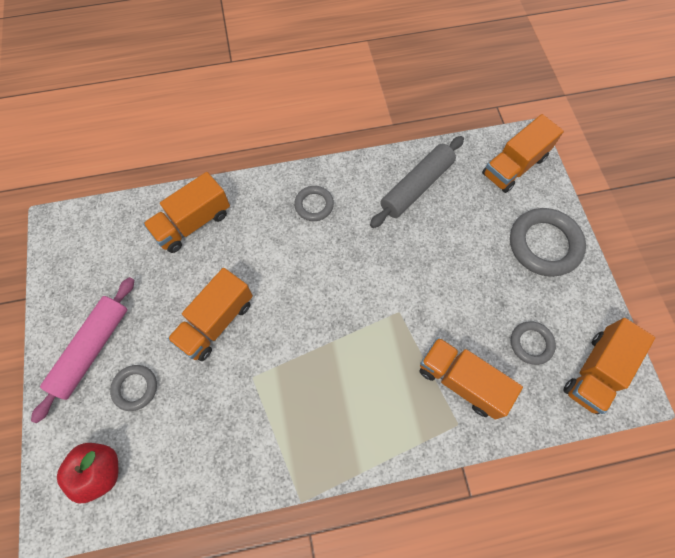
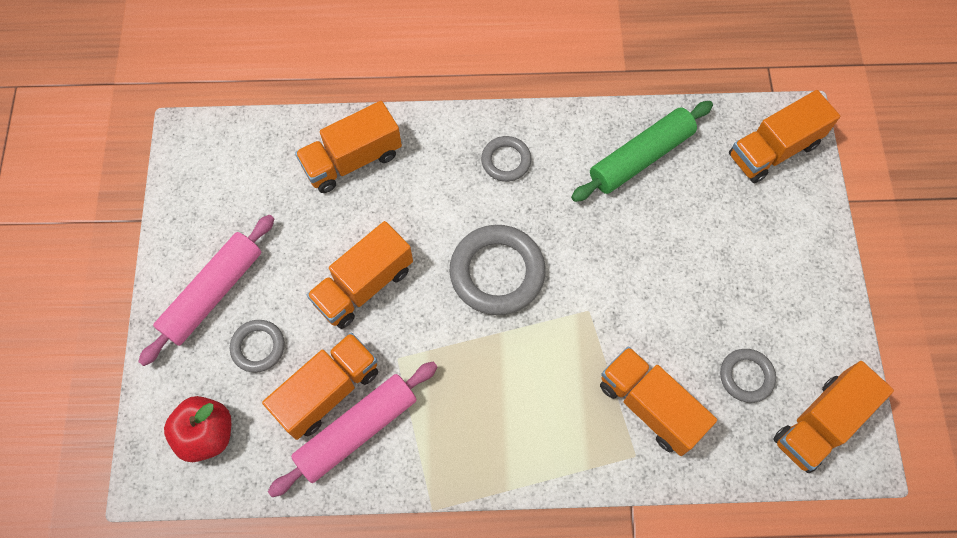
camera: 10 degrees right, 0 degrees up
(198, 415) = (328, 391): none -> orange truck
(228, 445) = (357, 431): none -> pink rolling pin
(417, 187) = (641, 158): grey rolling pin -> green rolling pin
(544, 244) = (790, 257): grey ring -> grey ring (497, 272)

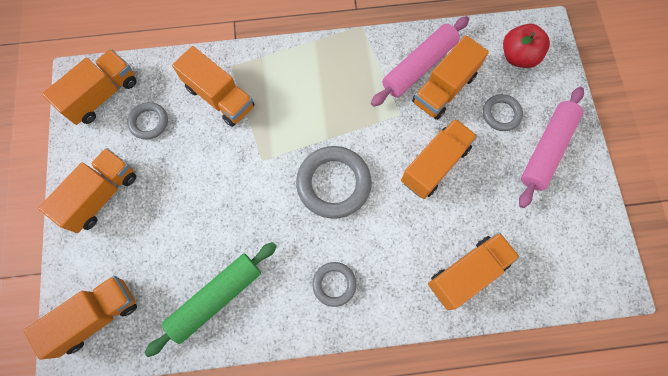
camera: 175 degrees right, 5 degrees up
(794, 282) = (101, 195): none -> orange truck

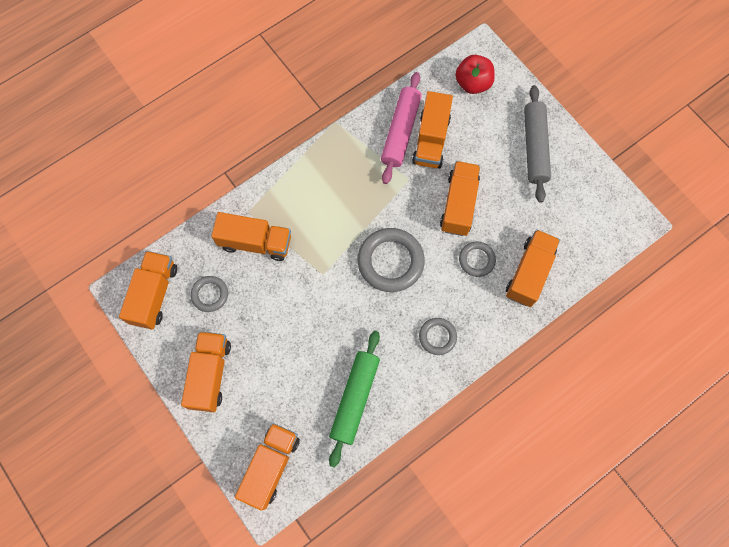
camera: 30 degrees left, 0 degrees up
(501, 114) = (485, 137): grey ring -> grey ring (476, 260)
(547, 150) = (535, 147): pink rolling pin -> grey rolling pin

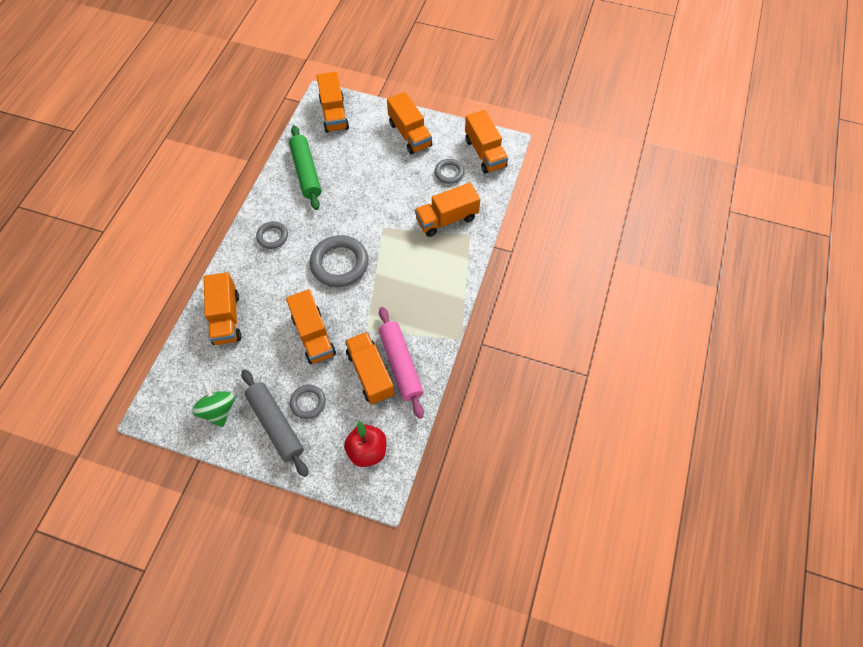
camera: 145 degrees right, 10 degrees down
(476, 260) = (274, 303): grey ring -> grey ring (308, 402)
(577, 189) = (218, 410): none -> green spinning top

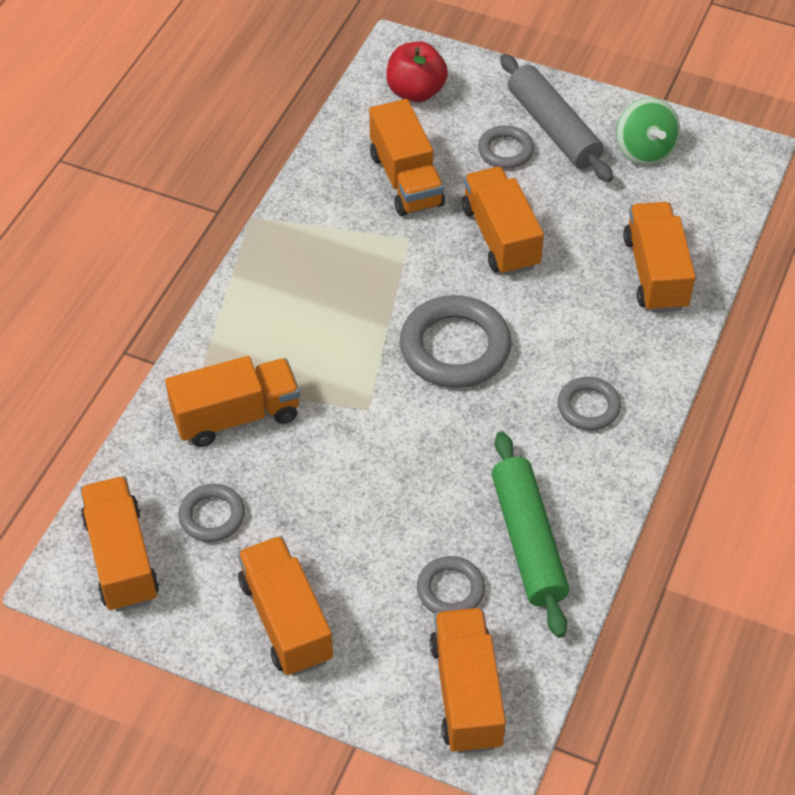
camera: 175 degrees left, 10 degrees down
(341, 150) = (450, 590): none -> grey ring
(401, 364) = (355, 188): pink rolling pin -> none

